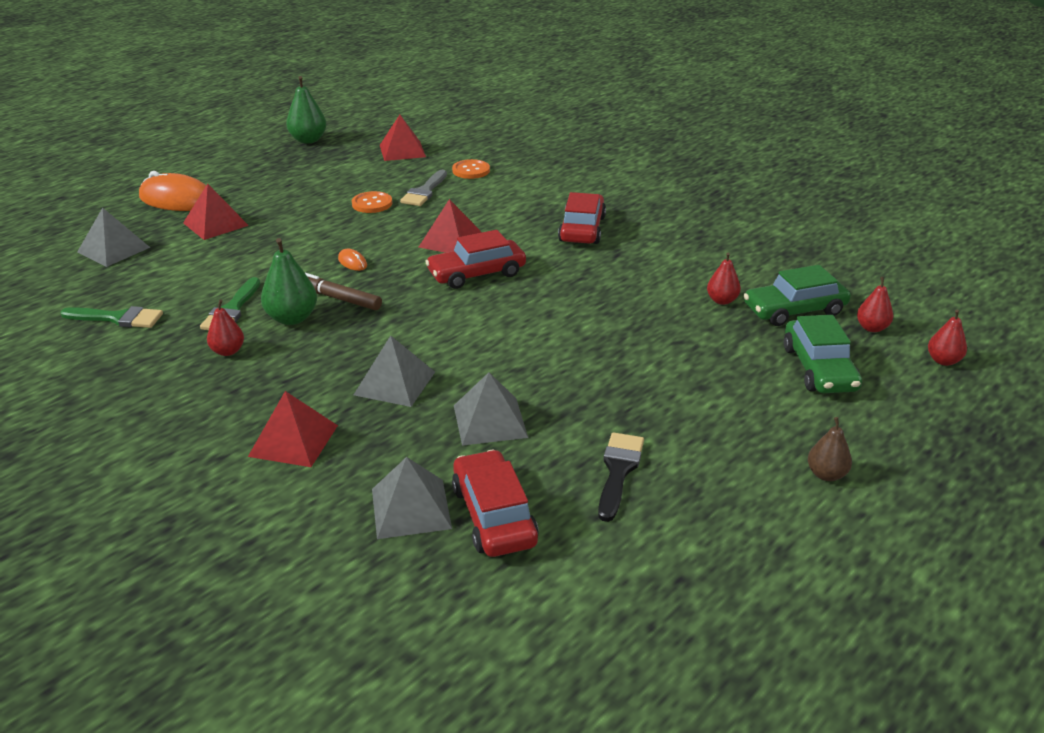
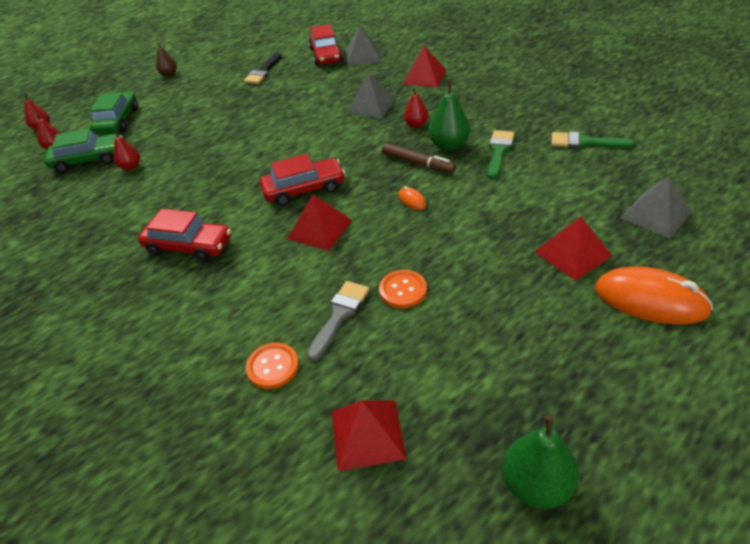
camera: 170 degrees left, 10 degrees up
(228, 351) = (485, 121): red pear -> red pear (416, 125)
(490, 421) = (319, 89): grey pyramid -> none
(582, 229) = (189, 246): red car -> red car turned 90 degrees counterclockwise

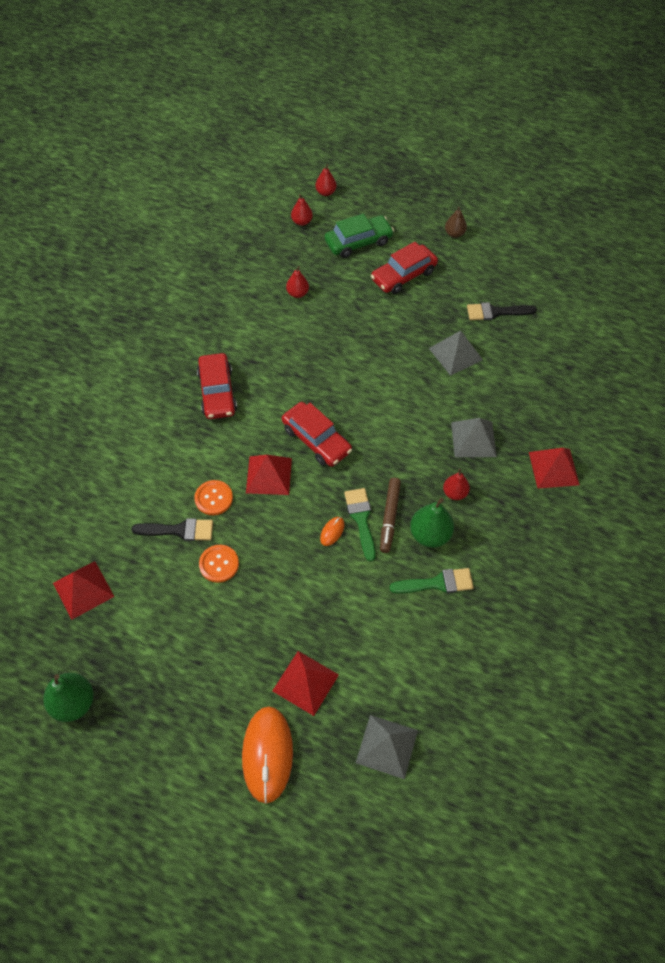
camera: 60 degrees right, 15 degrees up
(89, 160) = (295, 257): green car -> none
(273, 367) = (120, 508): orange button -> orange button (213, 498)
(326, 55) = (557, 354): red car -> red car (403, 275)
(339, 315) = (179, 530): grey brush -> black brush
(363, 56) = (573, 390): grey pyramid -> grey pyramid (455, 354)
(585, 142) = (486, 661): green brush -> green brush (361, 519)

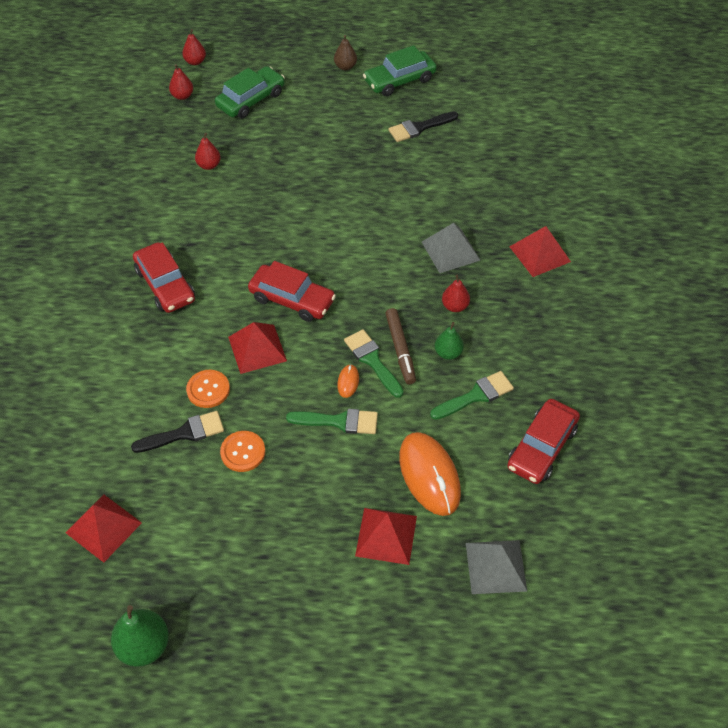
camera: 20 degrees left, 5 degrees down
(267, 754) = (378, 619): orange mouse -> orange mouse (429, 475)
(309, 565) = (339, 421): none -> green brush
(403, 275) = (311, 119): red car -> red car (542, 447)
(430, 535) = (448, 353): green pear -> green pear, size x0.62
(455, 354) = (397, 177): grey pyramid -> none
(497, 261) = (399, 80): none -> green car

